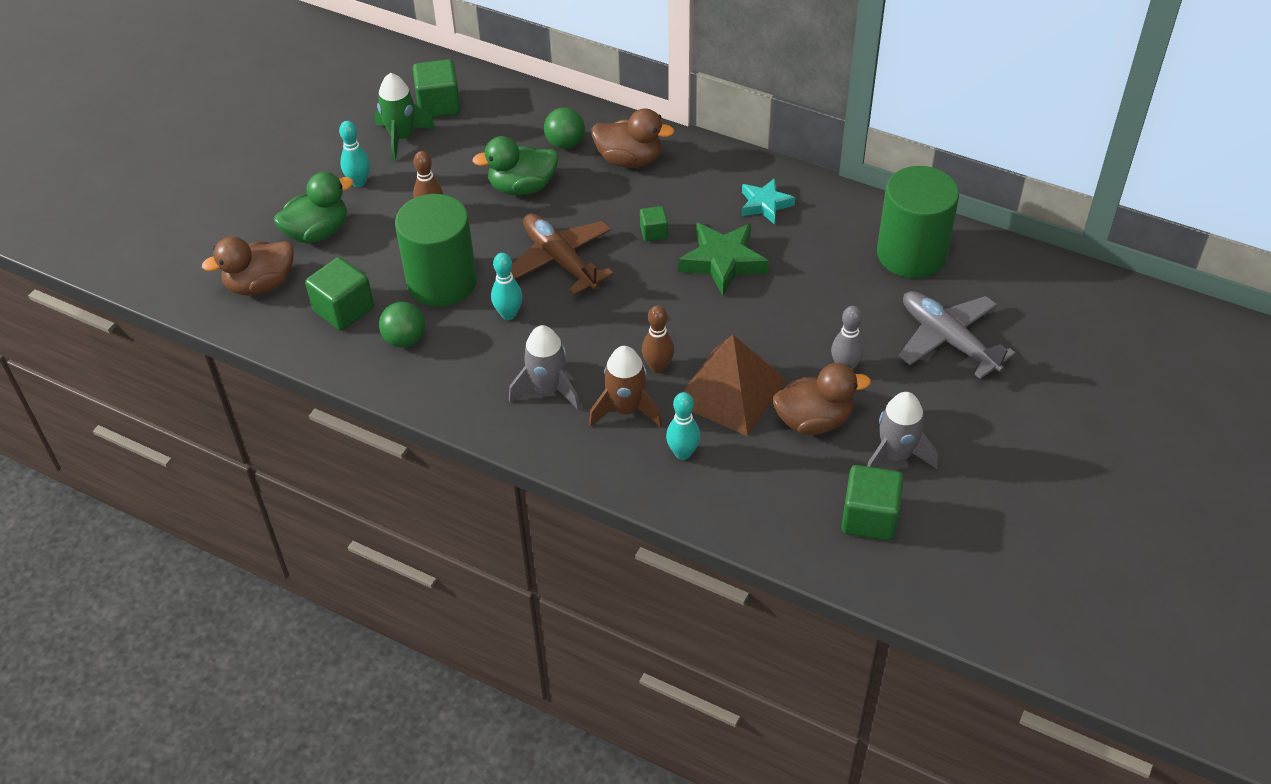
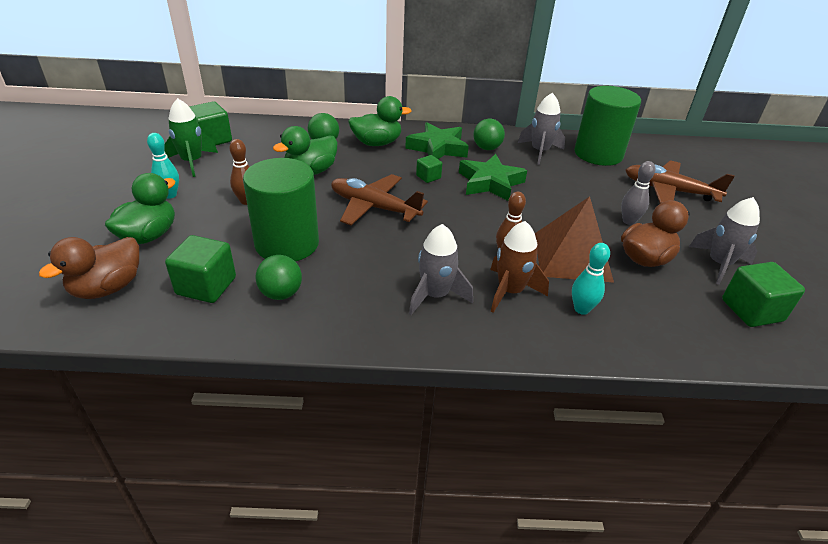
camera: 30 degrees left, 10 degrees down
(508, 314) = (360, 251): turquoise bowling pin -> none
(629, 160) = (377, 143): brown duck -> green duck
(701, 188) = (438, 148): none -> green star
(765, 204) = (487, 148): turquoise star -> green ball
(832, 229) = (539, 152): none -> grey rocket
(948, 340) = (669, 191): grey plane -> brown plane

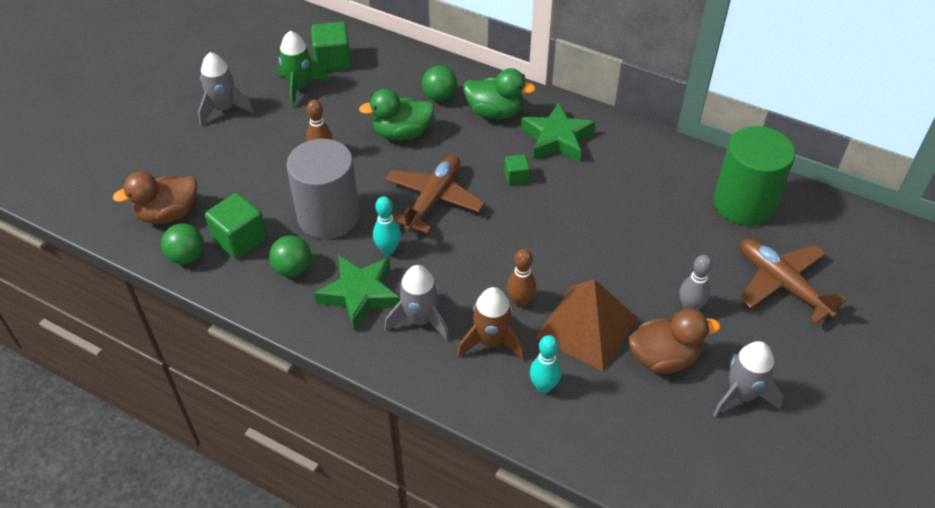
camera: 30 degrees right, 10 degrees up
(149, 235) = (222, 168): green duck -> none
(170, 195) = (260, 125): turquoise bowling pin -> turquoise bowling pin (388, 250)
(287, 243) = (328, 216): green cylinder -> grey cylinder
(374, 207) = (433, 199): brown plane -> brown plane turned 60 degrees clockwise
(487, 148) = (613, 155): green ball -> green ball (187, 257)
(490, 183) = (577, 206): green star -> green star (360, 294)
(539, 152) = (672, 179): grey rocket -> grey rocket (224, 109)
(752, 310) = (720, 457): green cube -> none

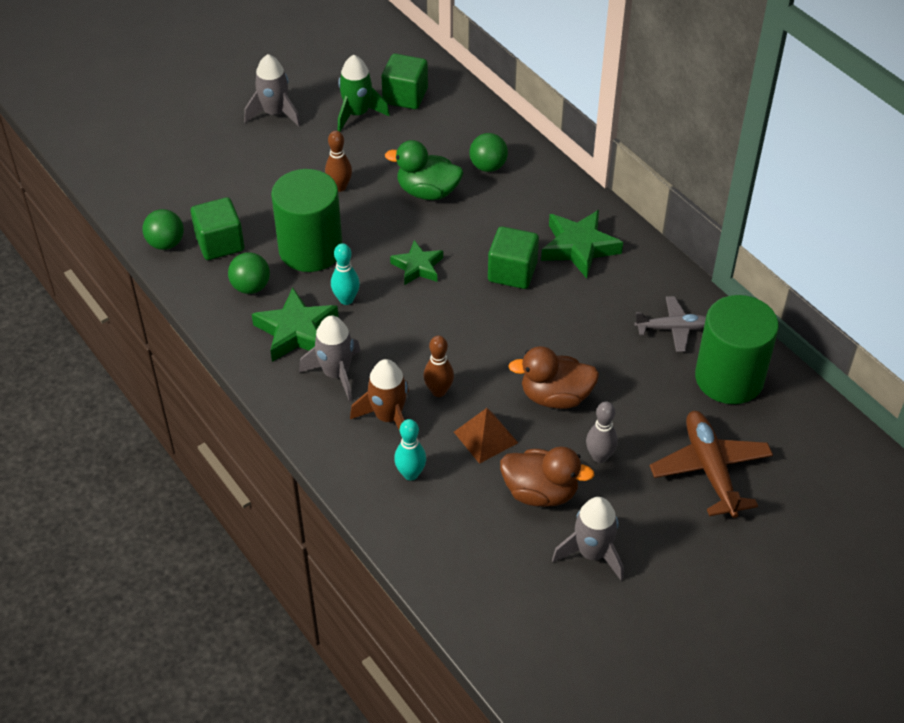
camera: 25 degrees right, 0 degrees up
(168, 214) = (170, 198): brown duck -> brown duck (555, 397)
(328, 216) = (310, 249): grey cylinder -> green cylinder
(433, 199) = (418, 267): brown plane -> green star
(495, 112) = (533, 200): green duck -> none
(516, 177) = (512, 272): green cube -> green cube, size x1.81
(586, 327) = (485, 437): brown pyramid -> brown pyramid, size x0.59
(674, 179) = (673, 328): none -> grey plane

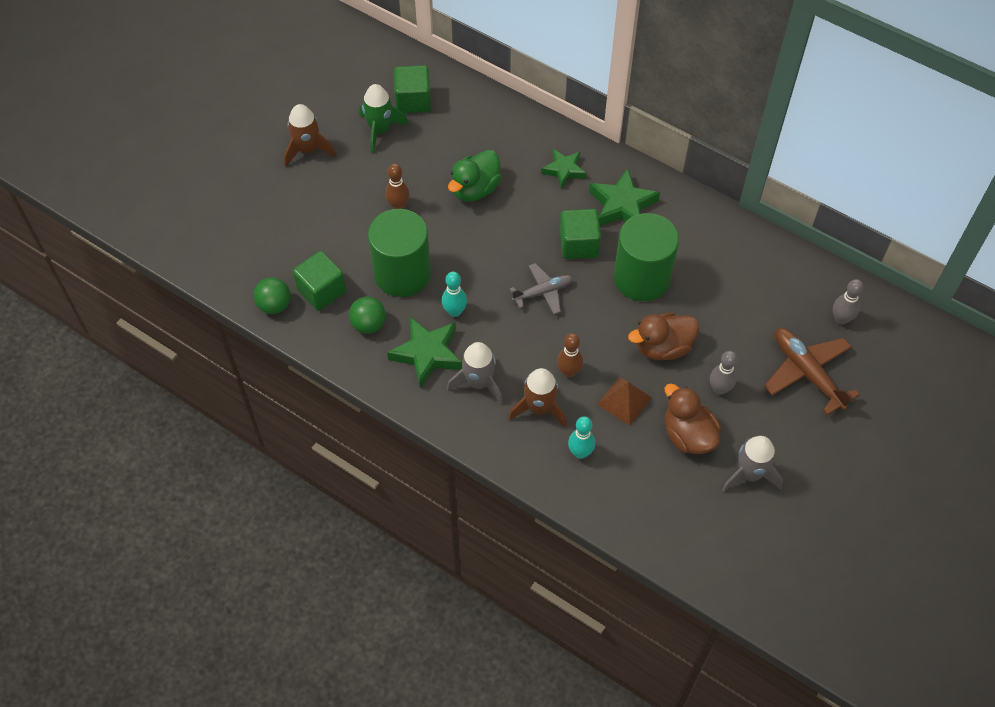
camera: 20 degrees left, 10 degrees up
(275, 113) = (307, 150): grey rocket -> brown rocket
(418, 267) = (499, 263): green star -> green star (564, 170)
(427, 192) = (475, 189): green duck -> green duck turned 45 degrees counterclockwise
(488, 166) = (514, 150): green ball -> none
(540, 492) = (688, 435): brown duck -> brown duck turned 120 degrees counterclockwise
(673, 328) = (727, 257): grey plane -> grey plane (543, 292)
(729, 378) = (788, 288): green cylinder -> green cylinder (641, 278)
(777, 426) = (841, 319): none -> grey bowling pin

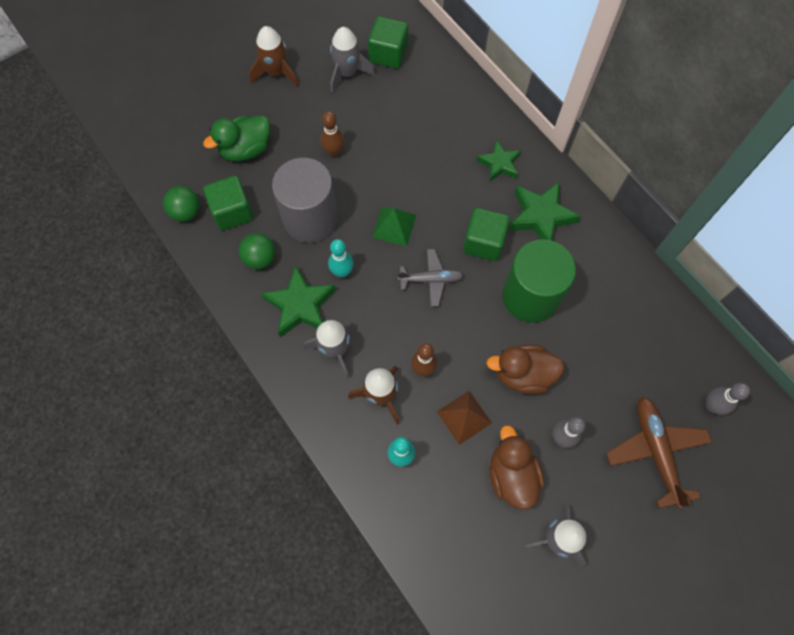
camera: 20 degrees right, 10 degrees up
(380, 130) = (347, 73): green rocket -> grey rocket
(402, 273) = (310, 218): green cylinder -> grey cylinder
(475, 189) = (409, 157): green duck -> green duck (245, 149)
(487, 255) = (394, 226): none -> green pyramid

